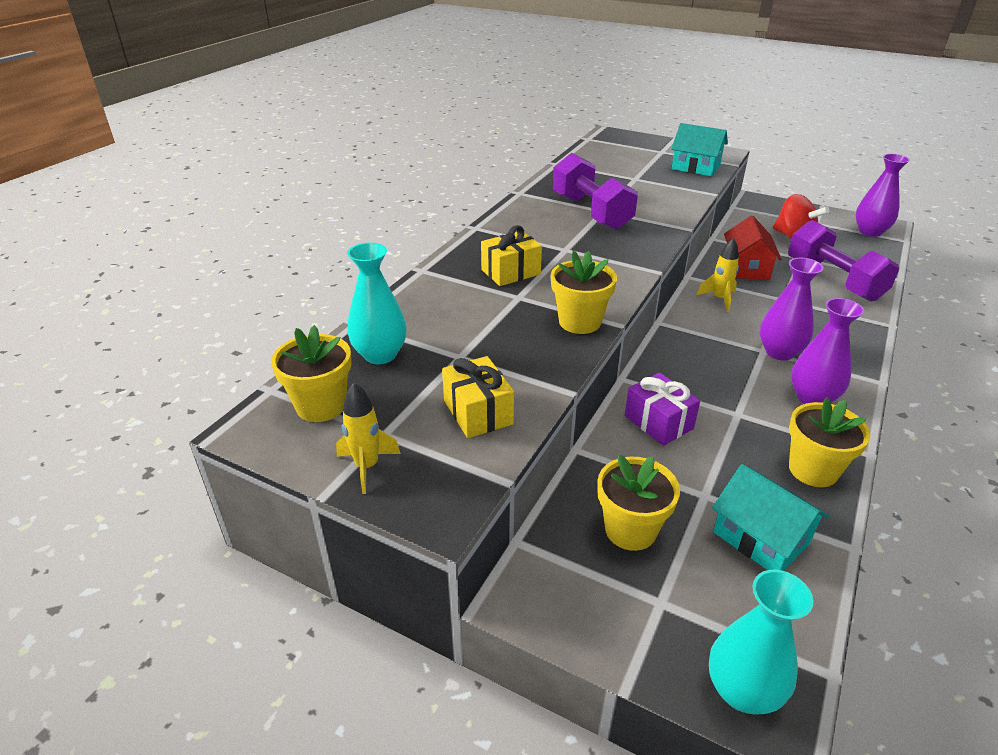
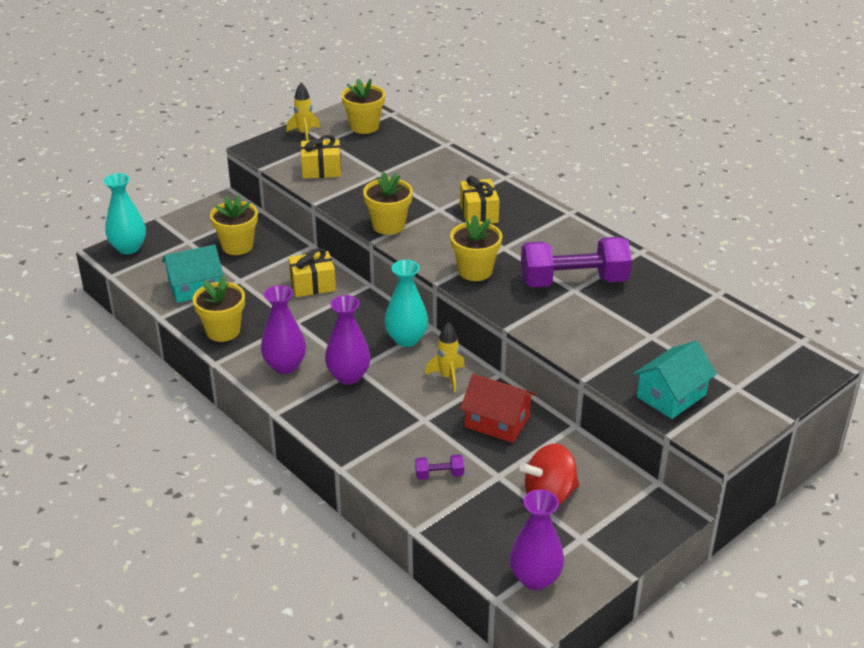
camera: 110 degrees right, 0 degrees up
(380, 355) = (401, 148): turquoise vase -> turquoise vase (406, 339)
(619, 256) = (475, 271): none -> yellow flower pot
(658, 422) = (312, 285): purple gift -> yellow gift
(833, 280) = (439, 474): purple dumbbell -> purple dumbbell, size x0.41

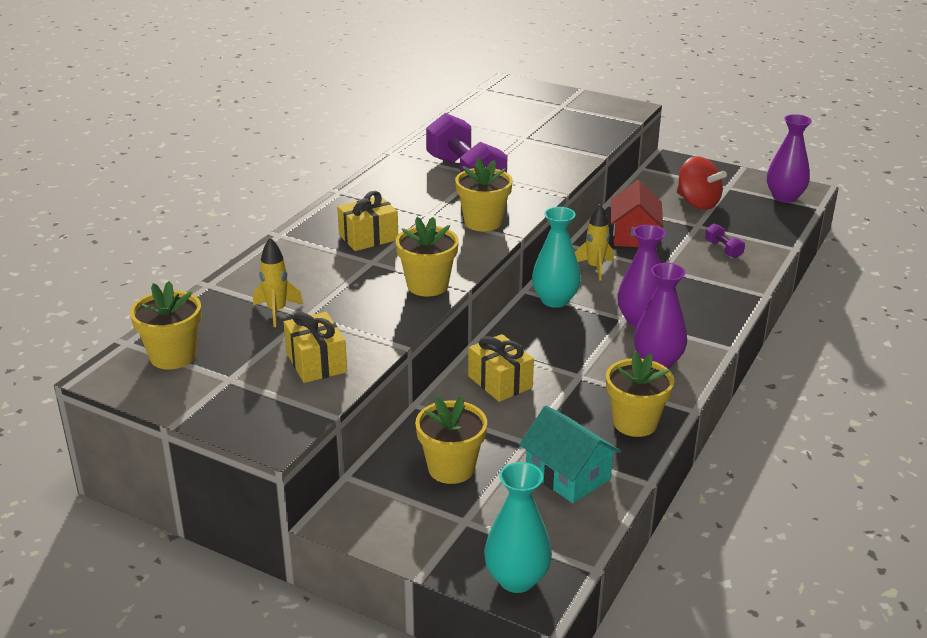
camera: 110 degrees left, 5 degrees down
(304, 134) = (212, 404): yellow rocket -> yellow rocket (277, 311)
(671, 396) = (594, 125): turquoise house -> none

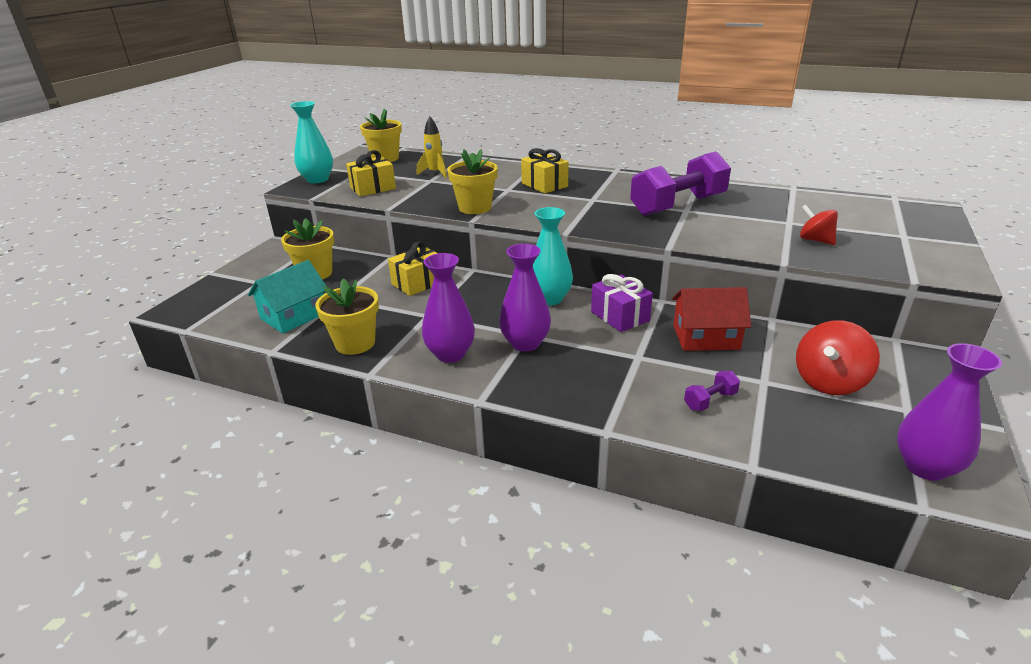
camera: 85 degrees right, 0 degrees up
(483, 222) = (588, 218): yellow flower pot -> none
(516, 579) = (193, 302): turquoise vase -> turquoise vase (317, 180)
(563, 136) = (815, 240): none -> red spinning top
(595, 268) = (620, 316): yellow rocket -> purple gift

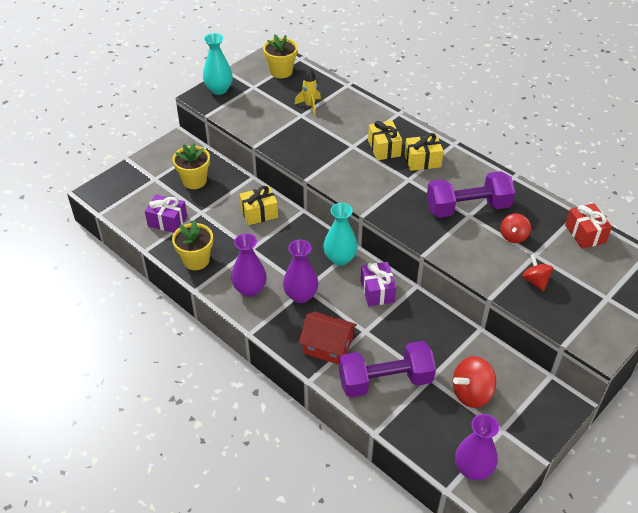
camera: 20 degrees right, 15 degrees up
(294, 315) = (167, 221): turquoise house -> purple gift
(373, 188) = (254, 114): yellow gift -> yellow gift (422, 161)
(475, 208) = (316, 164): yellow flower pot -> none
(706, 337) = (421, 329): red house -> red house (327, 346)
(710, 400) = (385, 380): purple dumbbell -> purple dumbbell, size x2.45
(750, 215) = (513, 236): none -> red spinning top
(818, 199) = (585, 234): none -> red gift

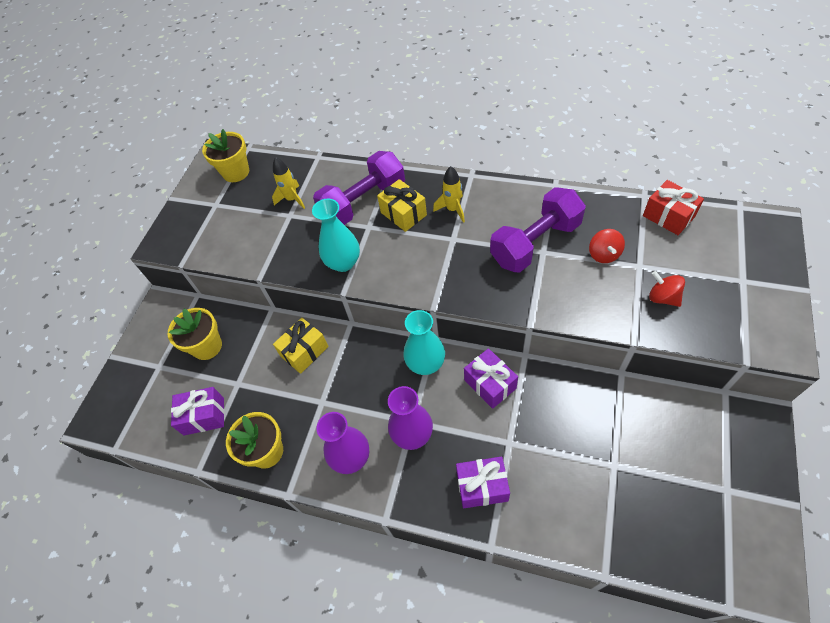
camera: 20 degrees left, 10 degrees up
(219, 89) = (177, 225): turquoise vase -> turquoise vase (343, 263)
(327, 346) = (482, 486): red house -> purple gift
(385, 380) = (571, 496): purple dumbbell -> purple dumbbell (363, 202)
(422, 161) = (453, 209): yellow gift -> yellow rocket
(471, 393) = (667, 460): red spinning top -> none
(473, 469) = (735, 561): purple vase -> none

